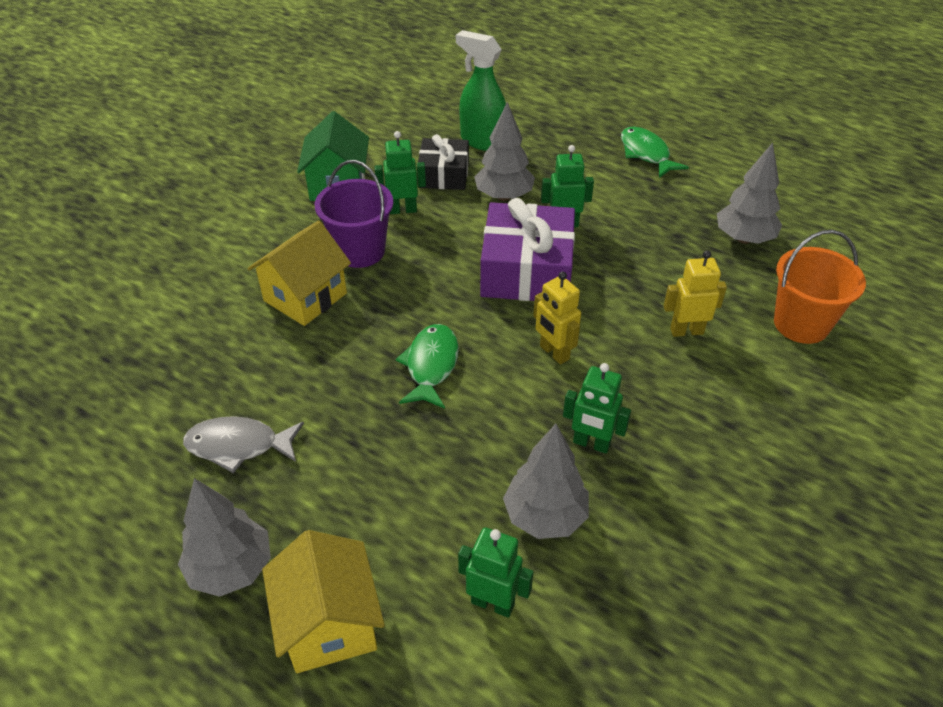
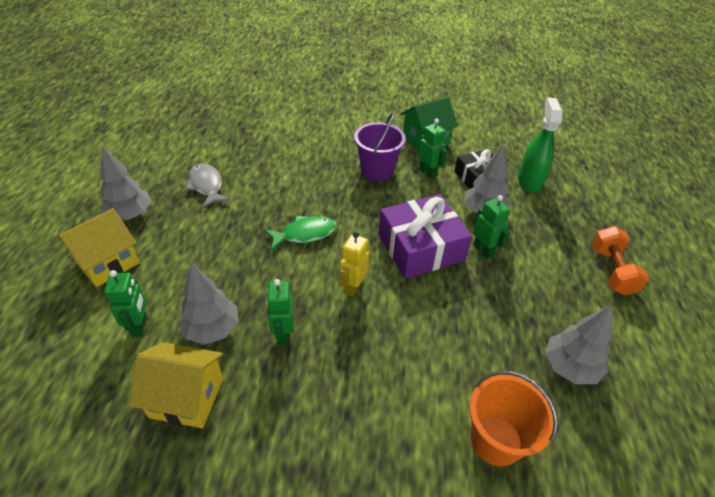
camera: 60 degrees right, 0 degrees up
(305, 297) = (325, 165): yellow house -> yellow house (187, 397)
(646, 154) = (612, 271): green fish -> orange dumbbell
(686, 331) = (427, 357): yellow robot -> none

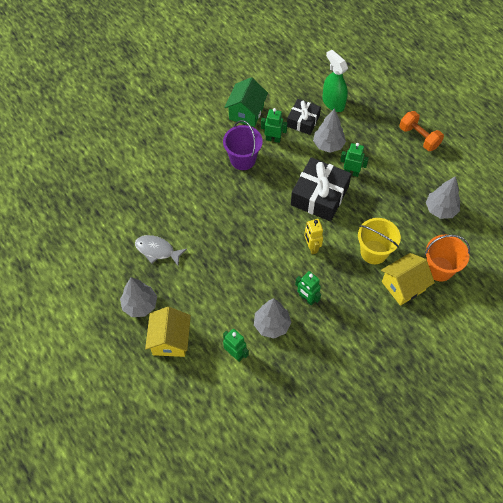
camera: 40 degrees left, 15 degrees up
(187, 397) = (300, 362): yellow house -> yellow house (403, 286)
(305, 234) = (252, 236): green fish -> none
(420, 247) = (319, 196): purple gift -> black gift
(422, 348) = (374, 252): none -> yellow bucket

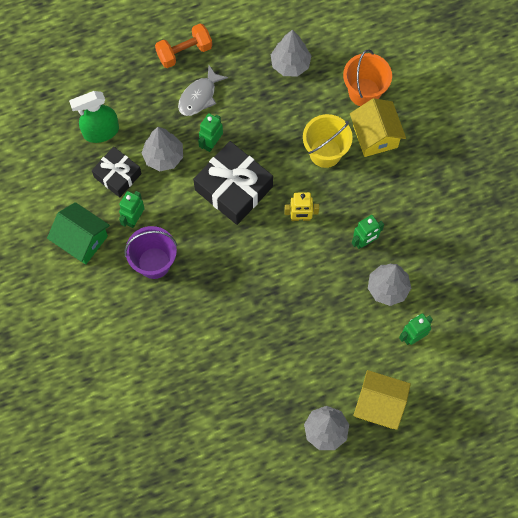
camera: 75 degrees left, 10 degrees up
(157, 250) = (257, 395): grey fish -> grey fish (199, 96)

